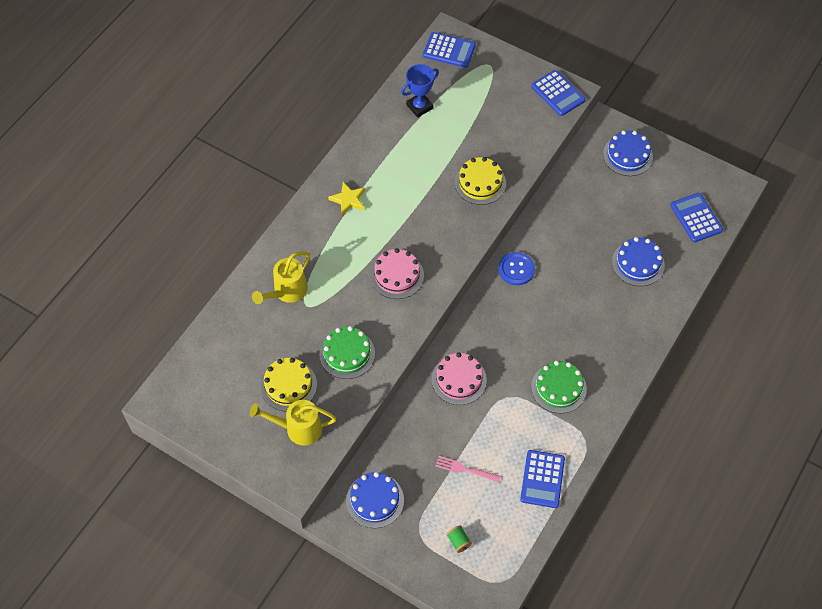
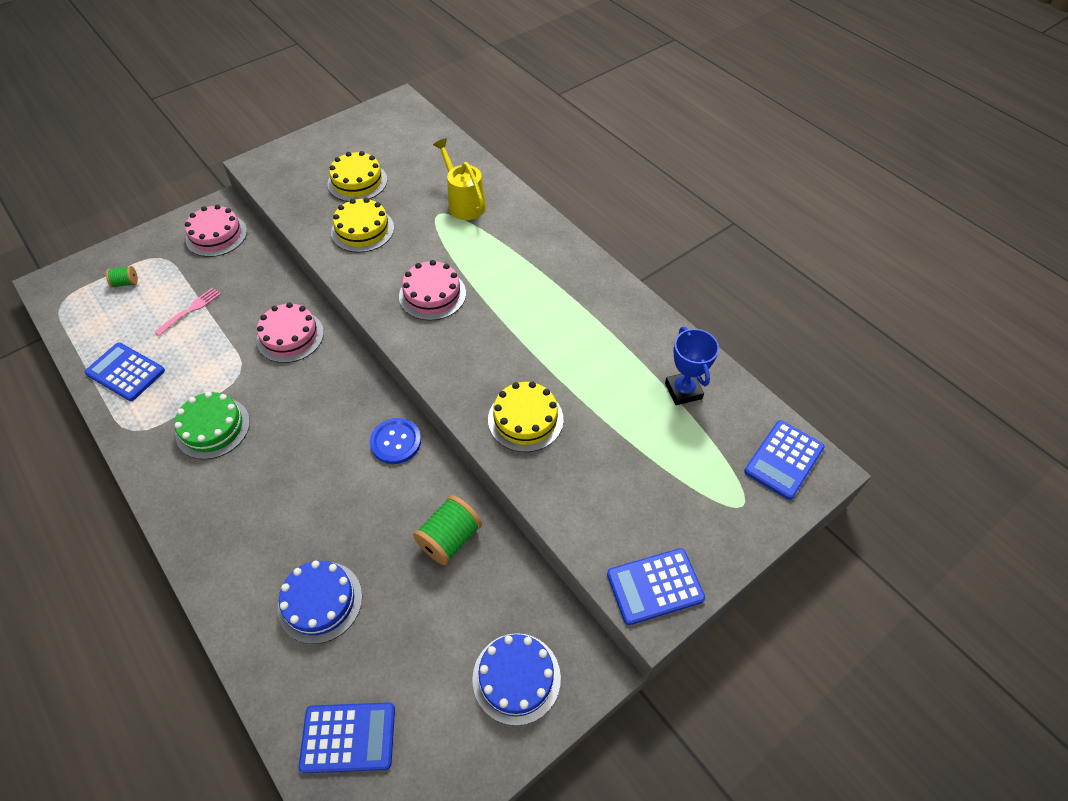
camera: 110 degrees right, 5 degrees down
(298, 429) = (308, 178): yellow watering can -> none
(347, 354) = (362, 230): green cake -> yellow cake
(348, 200) = (559, 279): yellow star -> none
(375, 500) = (216, 235): blue cake -> pink cake
(567, 213) = (450, 538): none -> green spool

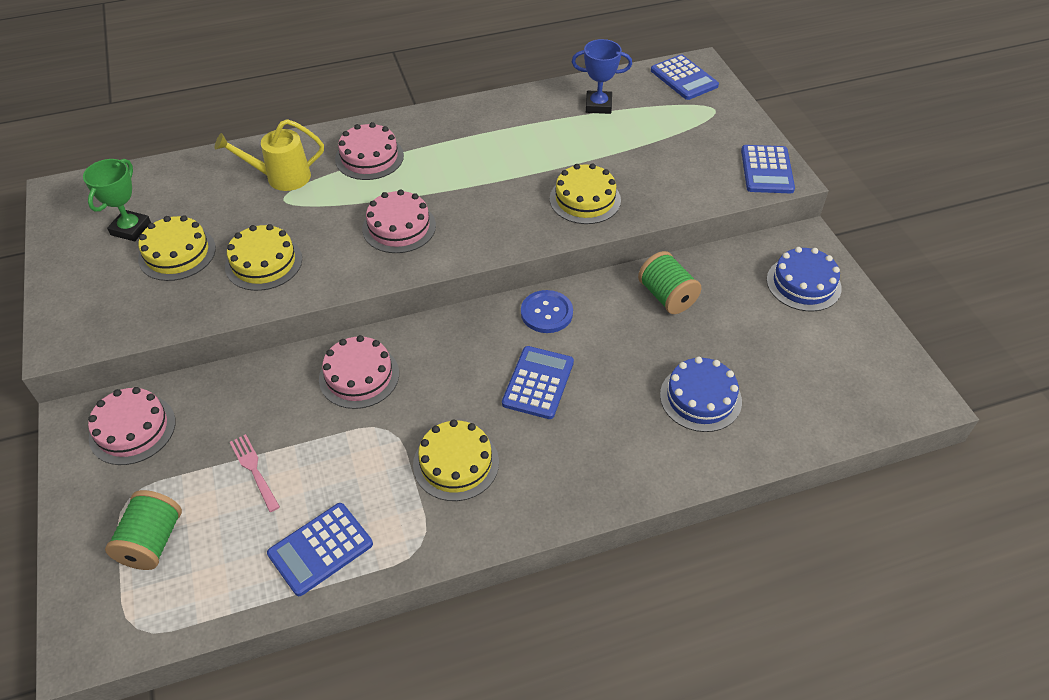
camera: 70 degrees left, 5 degrees down
(126, 283) = (152, 542): green spool -> green spool, size x1.87
(213, 428) = (456, 463): green cake -> yellow cake
(348, 737) = (830, 397): blue calculator -> blue calculator (538, 383)
(374, 150) = (131, 229): none -> green trophy
(514, 245) = (369, 157): none -> pink cake

